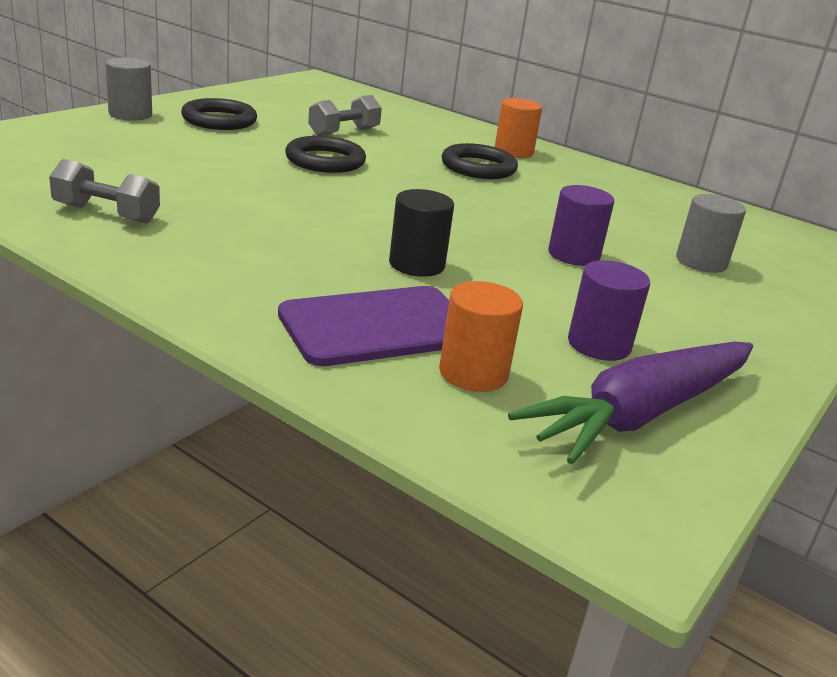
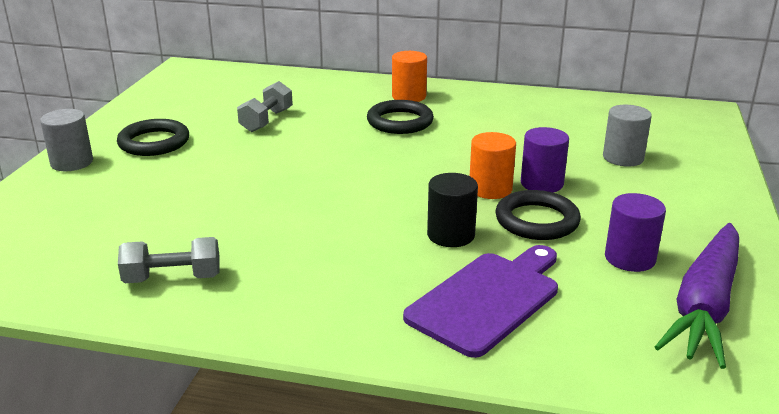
camera: 20 degrees left, 0 degrees up
(325, 161) = (283, 156): black ring -> black ring (537, 221)
(473, 373) = (580, 317): orange cylinder -> orange cylinder (490, 189)

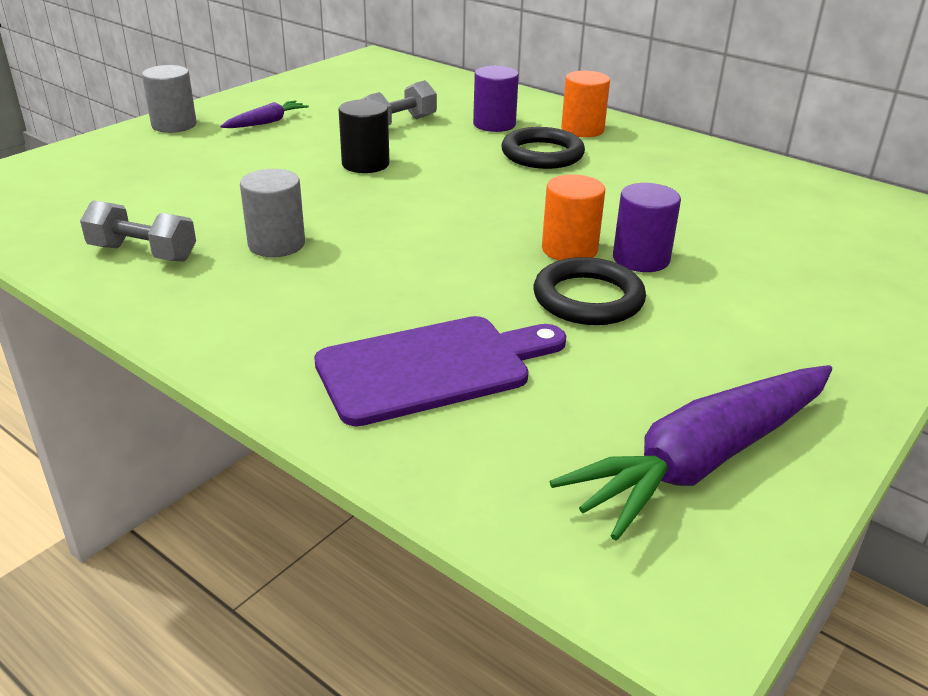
camera: 25 degrees right, 5 degrees up
(154, 142) = (266, 122): black ring -> purple carrot
(451, 235) = (467, 287): black cylinder -> black cylinder (365, 164)
(623, 158) = (784, 254): grey cylinder -> grey cylinder (276, 244)
(630, 258) = (661, 374): purple cylinder -> purple cylinder (494, 124)

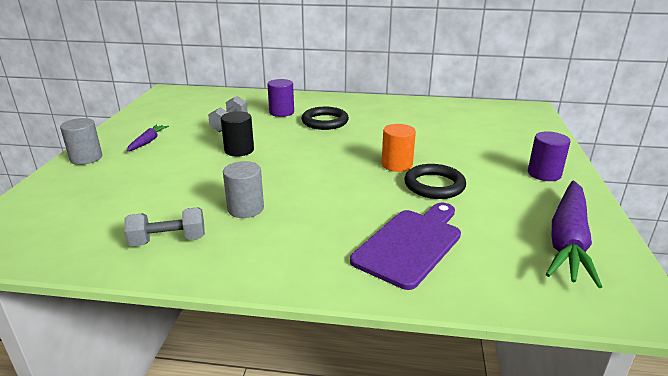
camera: 30 degrees left, 5 degrees down
(582, 130) = (328, 105): orange cylinder -> none
(641, 259) = (432, 159): purple cylinder -> purple cylinder (544, 174)

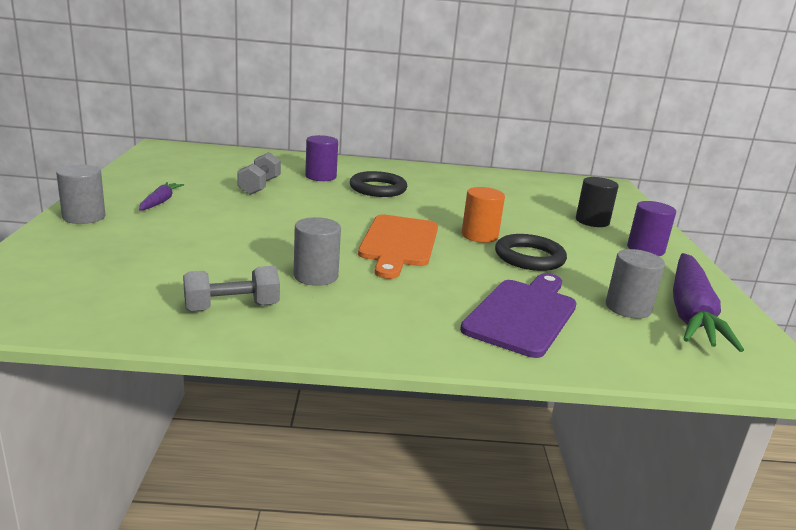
camera: 10 degrees left, 5 degrees down
(239, 150) = (283, 215): black cylinder -> black cylinder (592, 221)
(325, 174) = (399, 243): none -> orange cutting board
(509, 236) = (628, 308): none -> grey cylinder

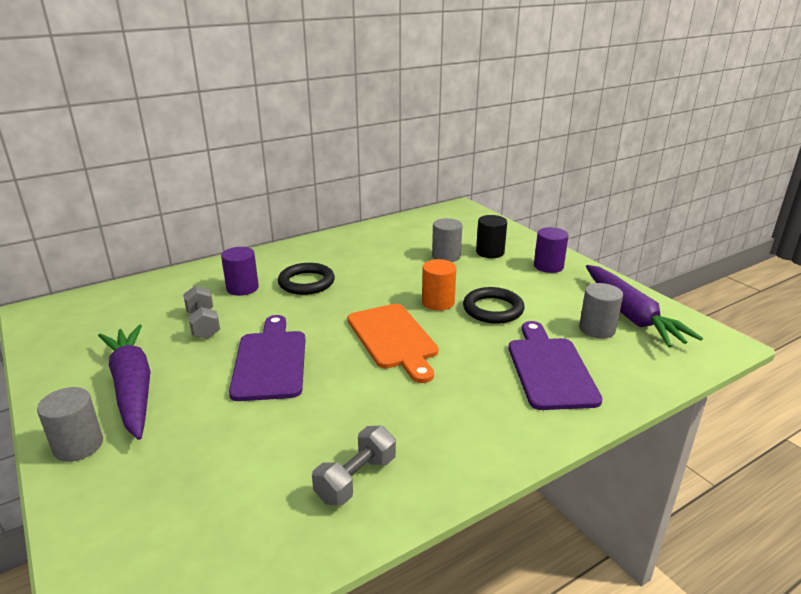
camera: 30 degrees left, 5 degrees up
(160, 202) = (132, 387): purple carrot -> purple carrot, size x2.09
(275, 222) = (270, 361): none -> purple cutting board
(315, 276) = (376, 407): grey cylinder -> grey cylinder (446, 256)

